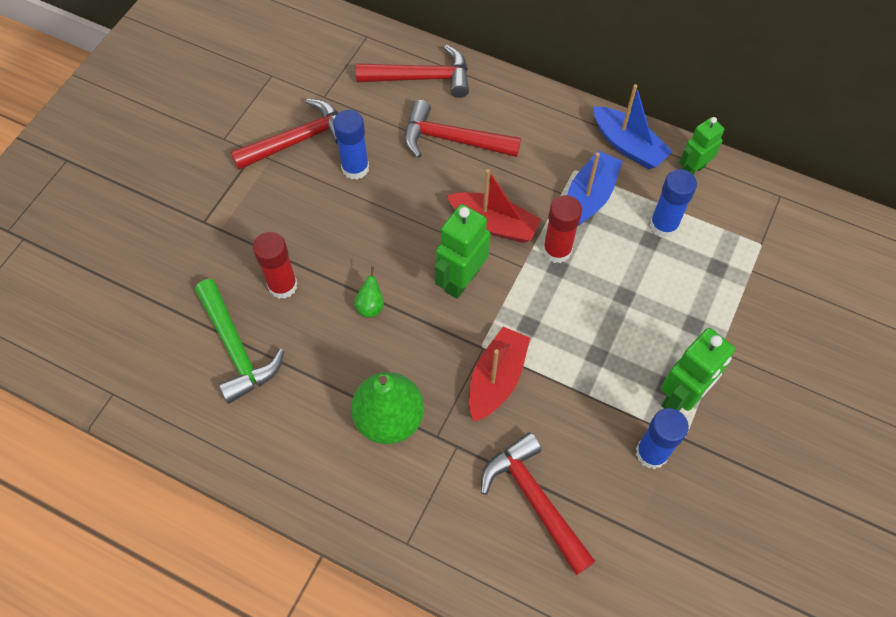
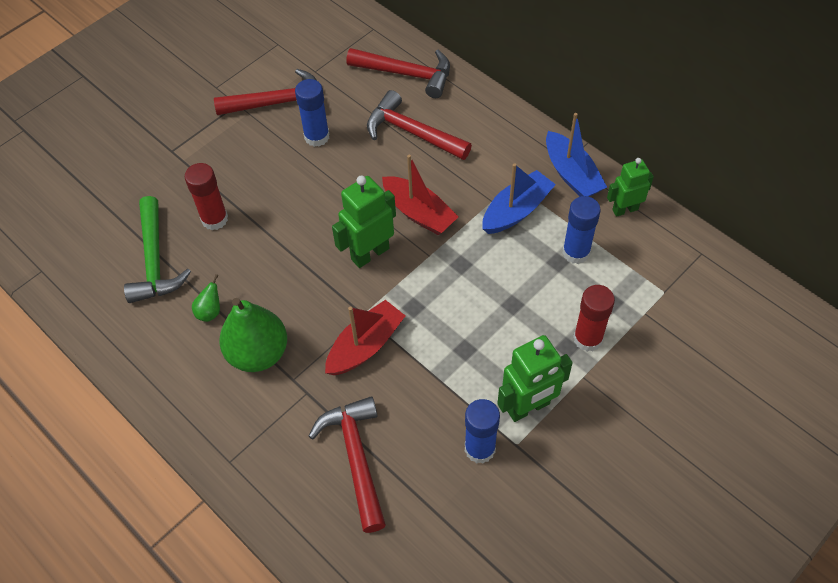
camera: 20 degrees right, 5 degrees down
(370, 306) = (281, 255): green pear -> green pear (210, 312)
(557, 250) = (466, 249): red glue stick -> red glue stick (588, 338)

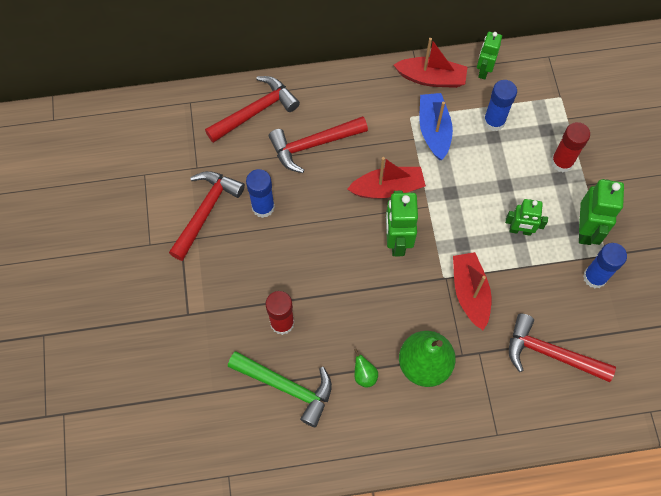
camera: 55 degrees left, 10 degrees up
(473, 348) = (520, 230): none -> green robot
(571, 174) = (431, 78): blue boat -> red boat

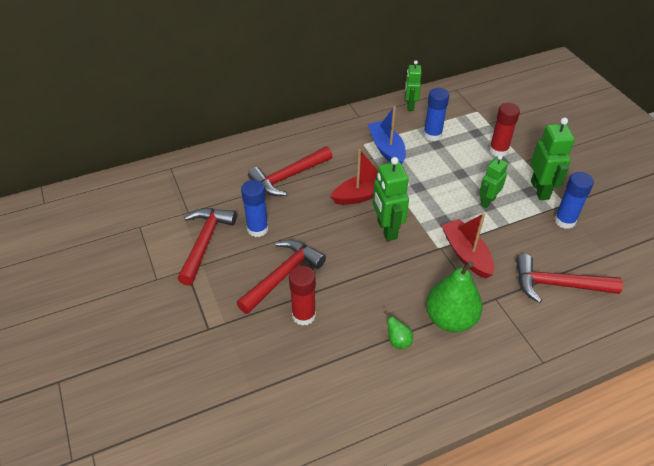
camera: 15 degrees left, 20 degrees down
(256, 111) = (231, 163): red hammer -> red hammer (283, 275)
(287, 387) = (327, 369): green hammer -> none
(431, 78) = (371, 117): red boat -> none
(520, 230) = (487, 201): green robot -> green robot turned 135 degrees clockwise

